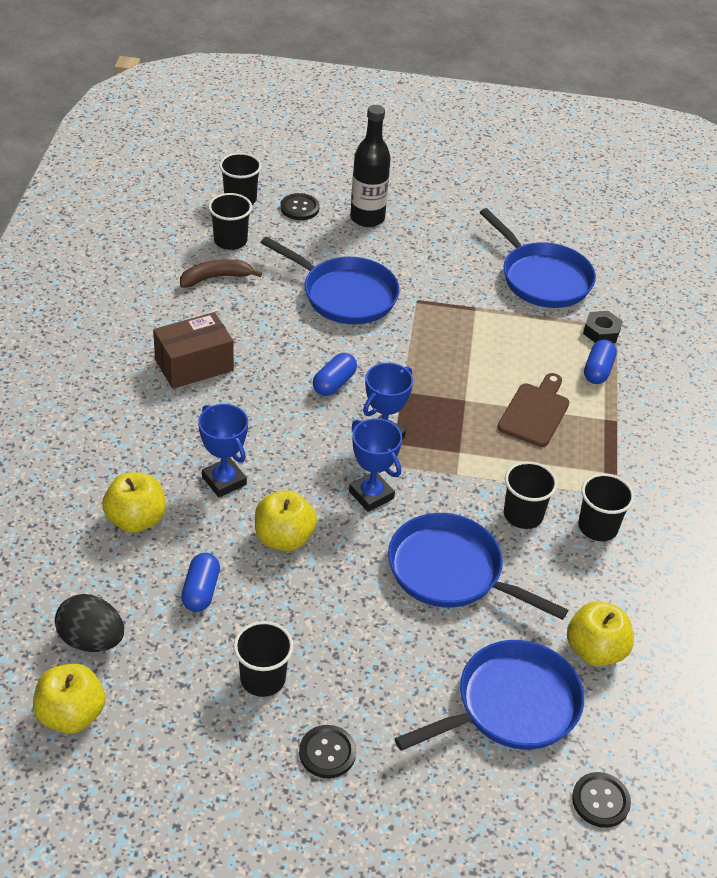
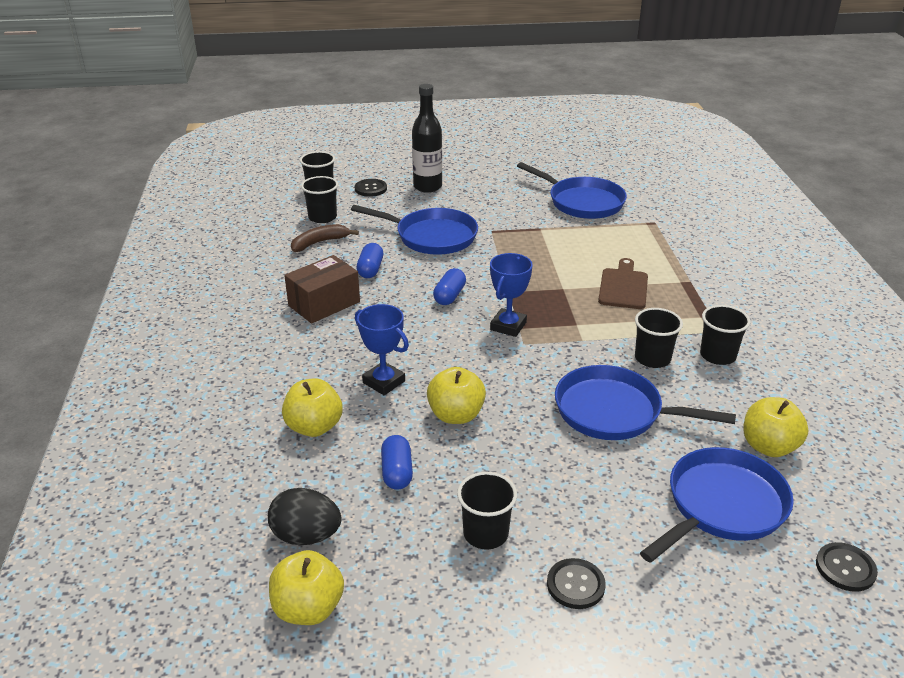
camera: 10 degrees left, 10 degrees down
(371, 495) = (518, 368): blue trophy -> none
(598, 371) = (657, 252): blue capsule -> blue capsule (370, 269)
(601, 332) = (645, 227): black nut -> none

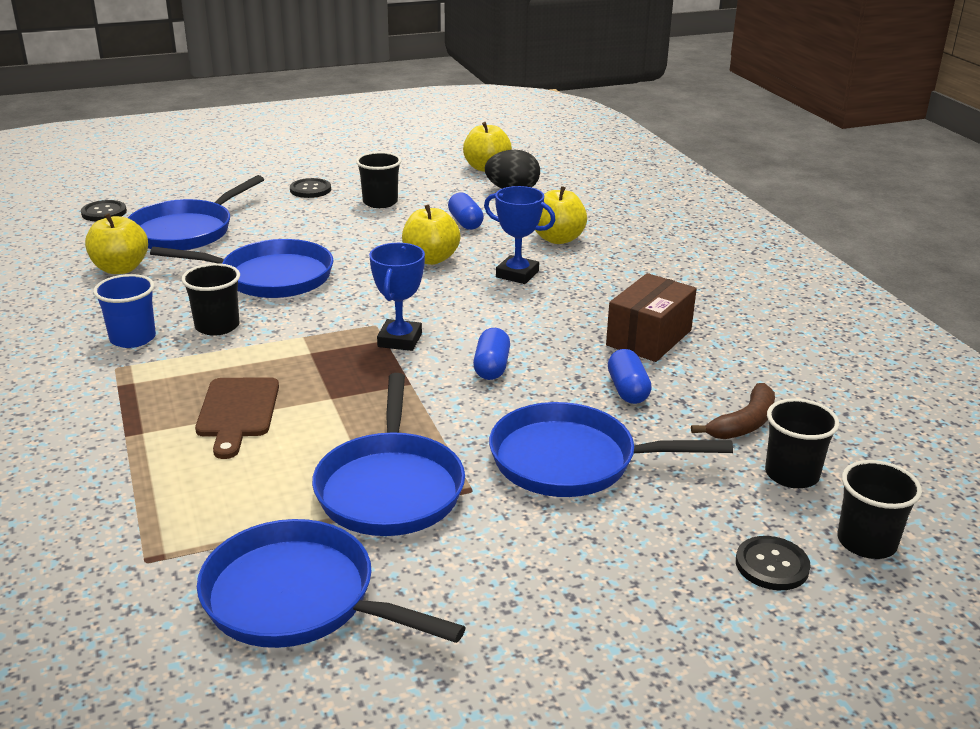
camera: 165 degrees right, 5 degrees down
(427, 187) = (657, 592): black bottle -> none
(534, 236) = (390, 487): none -> blue pan
(718, 355) = (133, 338): black cup -> blue cup

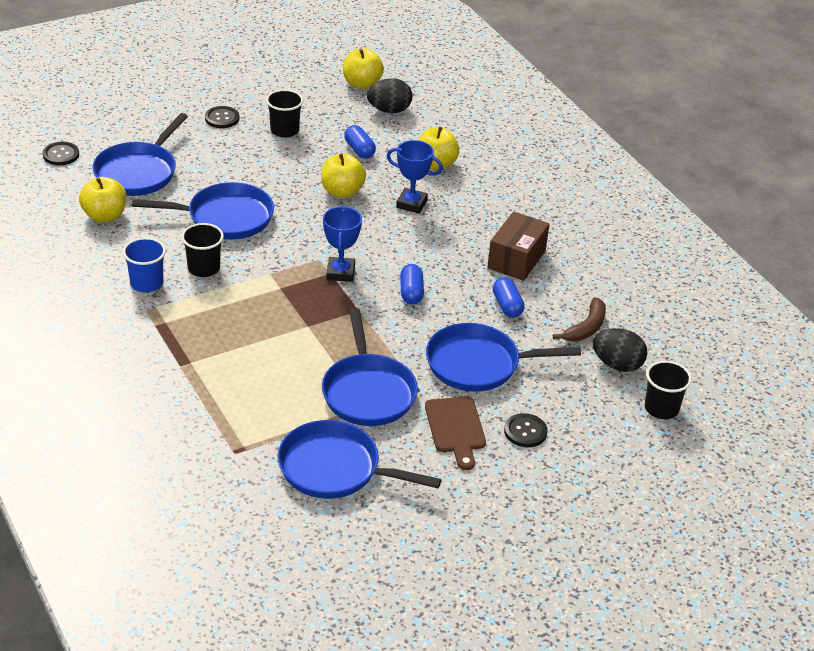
camera: 10 degrees left, 10 degrees up
(237, 412) = (248, 341): brown cutting board -> brown cutting board (455, 428)
(772, 565) = (606, 427): black button -> black button (525, 431)
(791, 474) = (617, 365): black cup -> black egg

